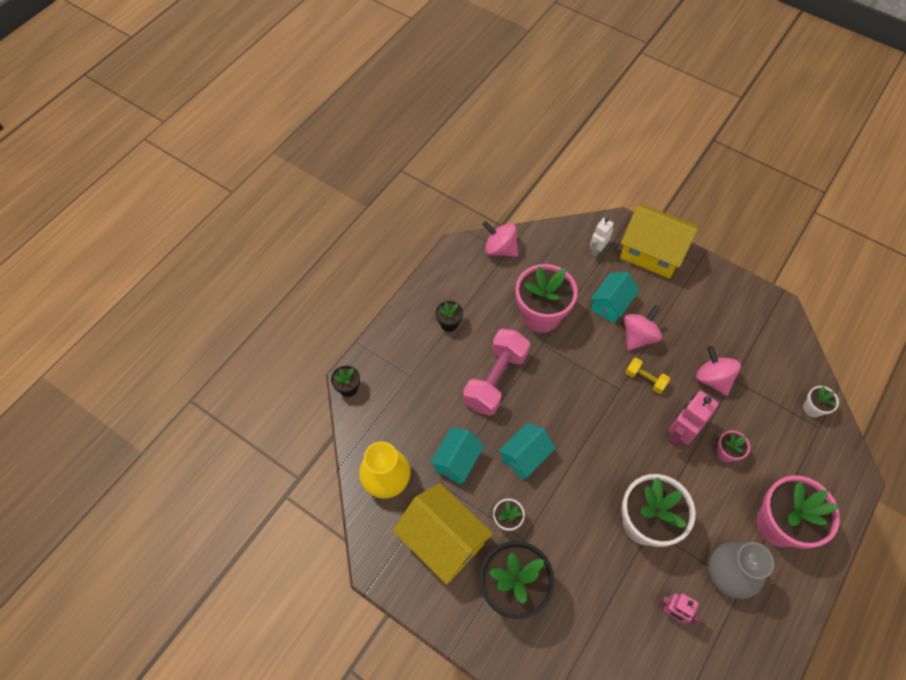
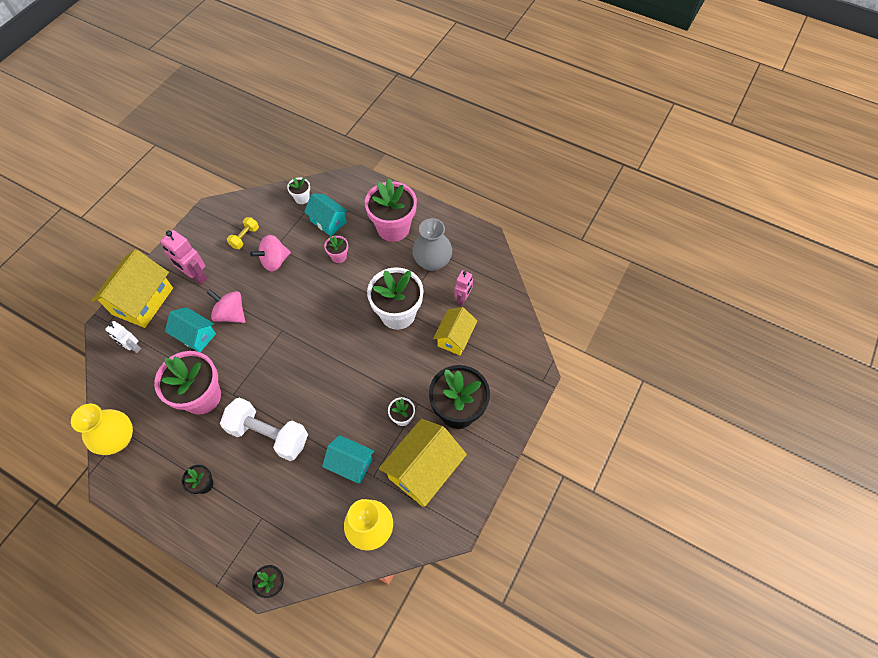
camera: 95 degrees left, 0 degrees up
(495, 379) = (269, 435): pink dumbbell -> white dumbbell
(500, 249) = (118, 439): pink spinning top -> yellow vase
(525, 456) = (345, 405): turquoise house -> turquoise house (328, 222)
(612, 595) = (455, 338): none -> yellow house
(645, 379) = (273, 310): yellow dumbbell -> yellow dumbbell (245, 237)
(679, 434) = (323, 287): pink robot -> pink robot (196, 276)

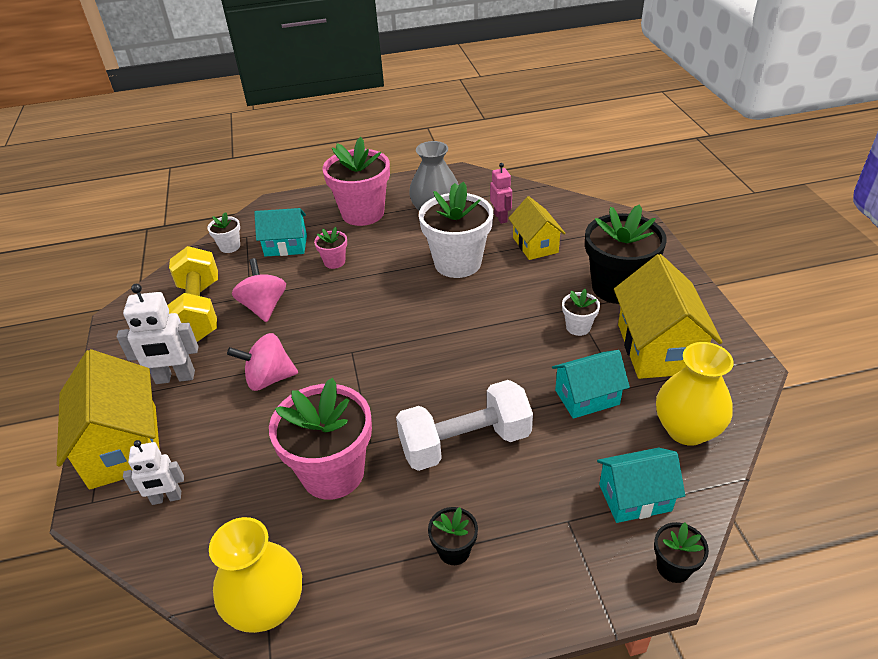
camera: 40 degrees left, 20 degrees down
(196, 276) = (175, 378): pink robot -> white robot
(196, 336) = (247, 426): turquoise house -> turquoise house (635, 497)
(245, 237) = (199, 311): yellow dumbbell -> yellow dumbbell, size x2.05
(274, 261) = (264, 307): pink spinning top -> pink spinning top turned 150 degrees clockwise

